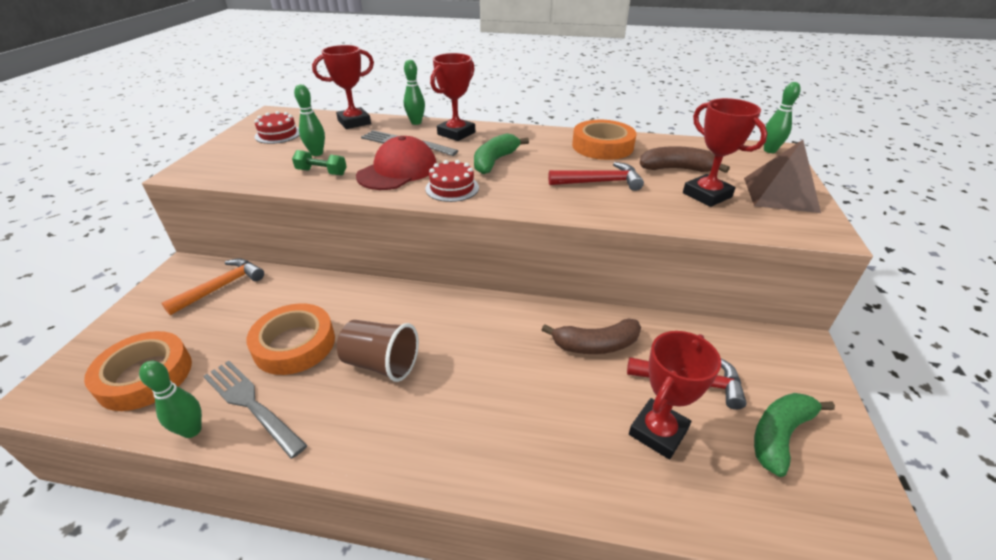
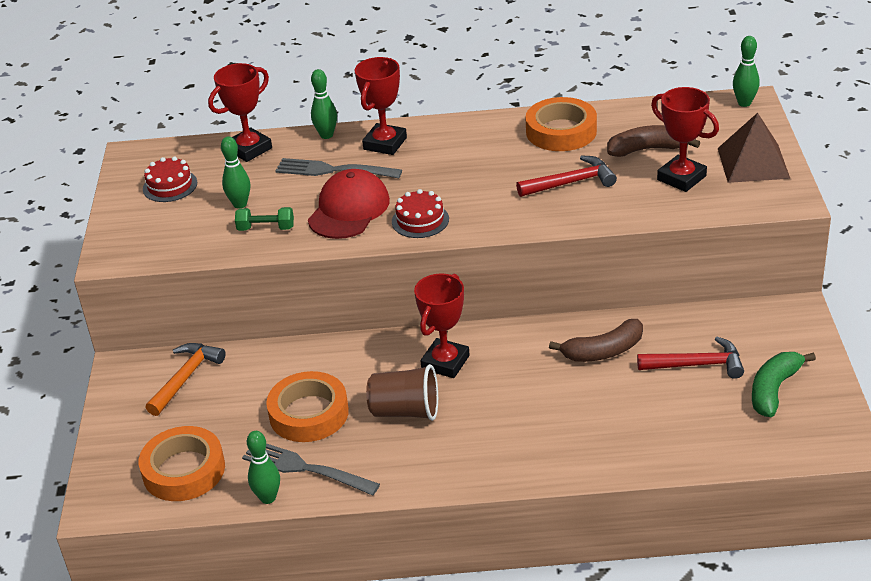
camera: 10 degrees left, 0 degrees up
(494, 161) = (449, 176): green banana -> none
(658, 432) = (673, 409): red trophy -> red trophy (445, 362)

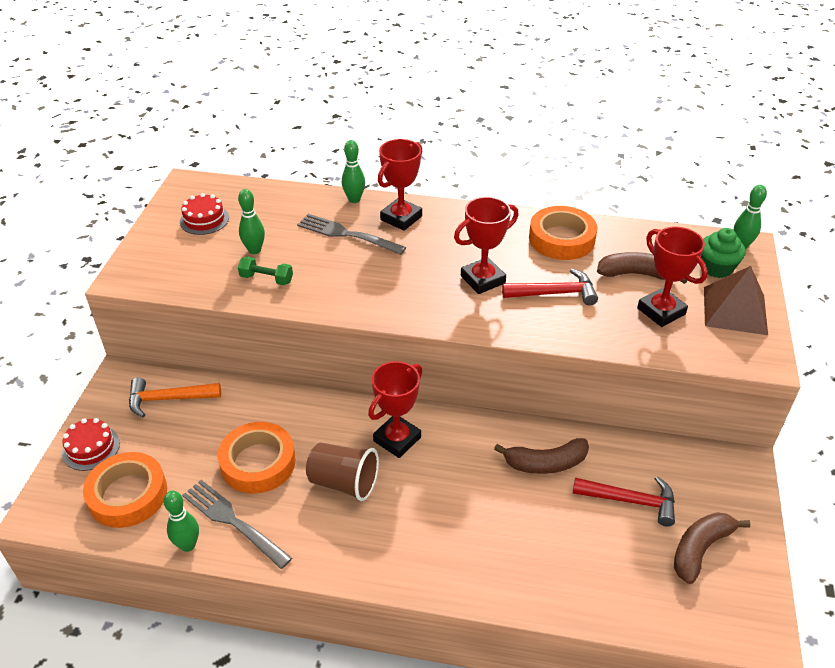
camera: 10 degrees right, 5 degrees up
(186, 378) = (168, 399): orange hammer -> orange hammer turned 135 degrees counterclockwise
(249, 149) = (284, 199): red trophy -> red trophy (482, 279)
(349, 209) = (345, 276): red cap -> none
(420, 220) = (404, 301): red cake -> red cake (91, 448)
(725, 128) = (716, 268): none -> green cupcake
(774, 390) = (700, 549): green banana -> brown banana

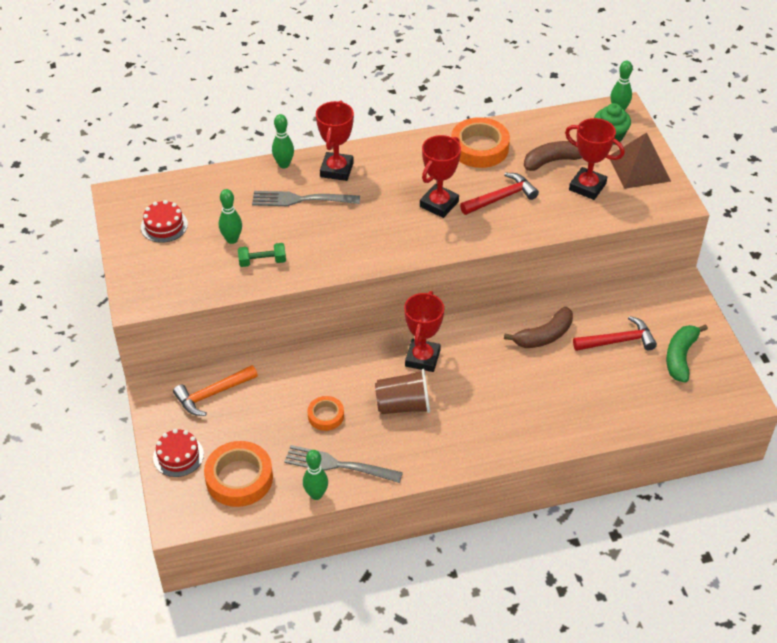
camera: 25 degrees left, 5 degrees up
(258, 462) = (326, 416): orange tape -> orange tape, size x0.56
(700, 549) = (680, 357): brown banana -> green banana

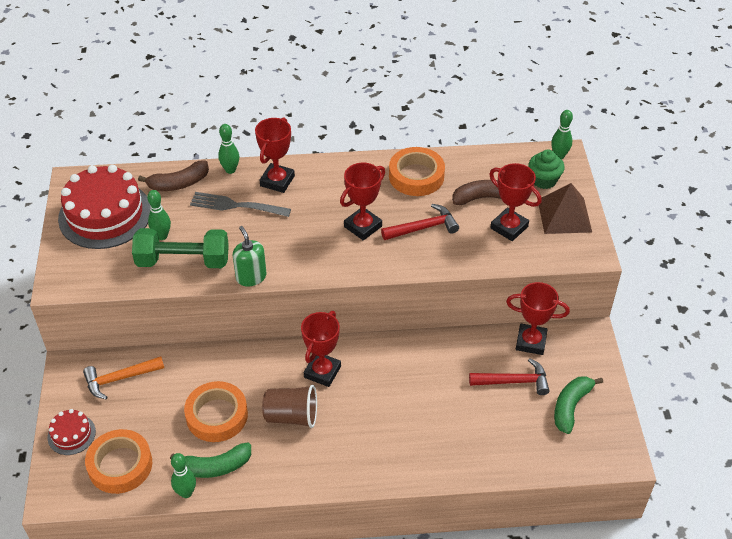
camera: 10 degrees right, 0 degrees up
(164, 225) = (105, 214): red cake -> red cake, size x2.11
(262, 261) = (183, 261): green dumbbell -> green dumbbell, size x2.05
(326, 416) = (217, 415): orange tape -> orange tape, size x1.78
(338, 268) = (251, 277): none -> green soap dispenser
(339, 465) = (215, 466): grey fork -> green banana
(544, 336) = (443, 366): brown banana -> brown banana (179, 183)
(625, 301) = (531, 342): none -> red trophy

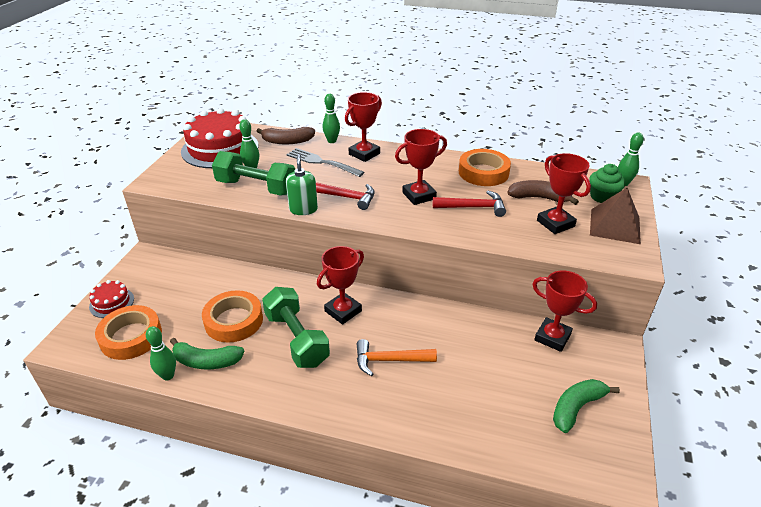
camera: 20 degrees right, 10 degrees down
(120, 379) = (176, 273): orange hammer -> orange hammer (390, 360)
(291, 416) = (296, 339): brown cup -> green dumbbell
(513, 381) = (522, 367): red hammer -> red hammer (345, 197)

